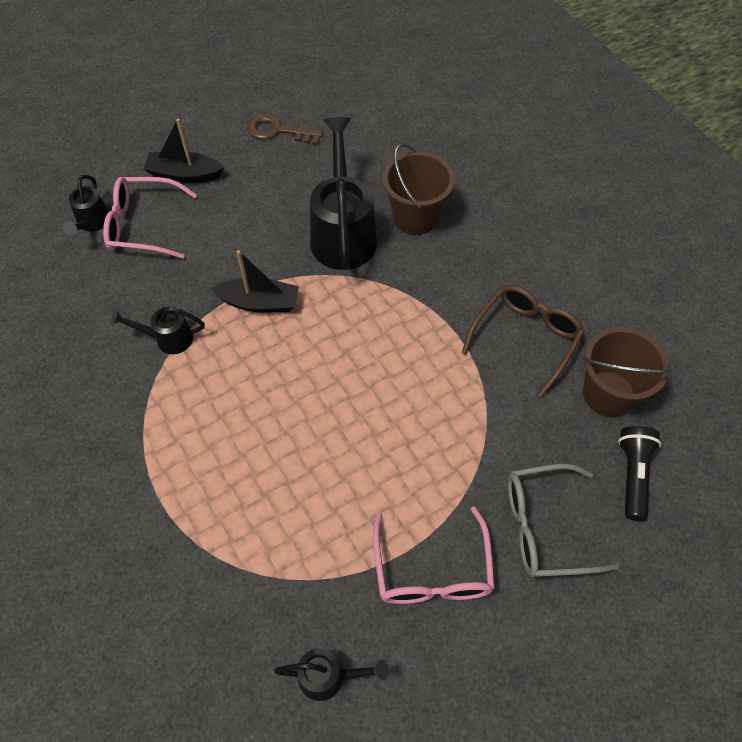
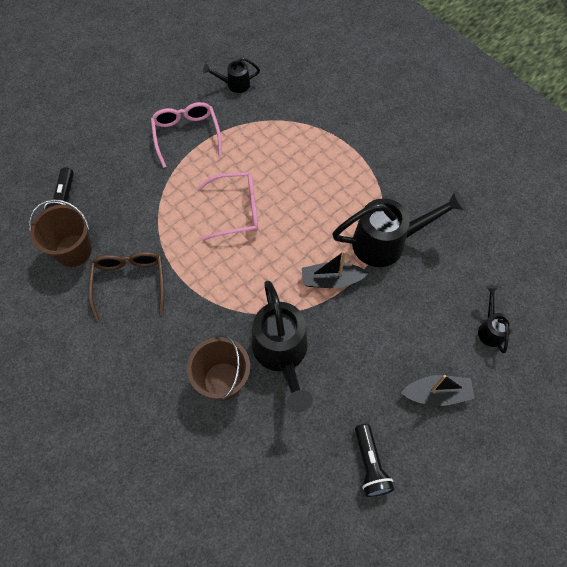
camera: 170 degrees right, 5 degrees up
(143, 225) = (448, 334): pink glasses -> pink glasses (236, 210)
(168, 338) = (387, 242): black watering can -> black watering can, size x2.00
(277, 131) = (370, 464): brown key -> black flashlight
(526, 338) = (130, 283): brown glasses -> brown glasses turned 150 degrees clockwise
(545, 527) = (121, 165): grey glasses -> none

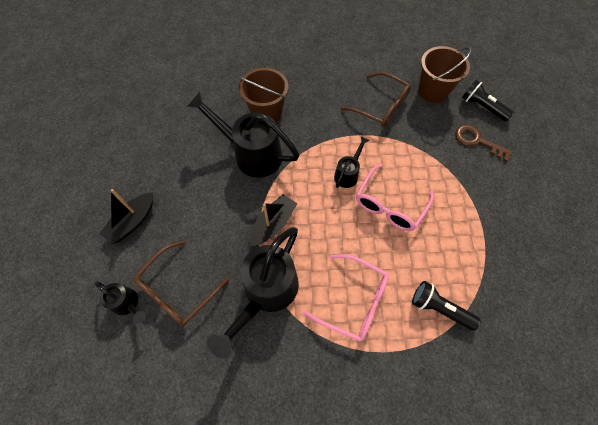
camera: 130 degrees right, 0 degrees up
(112, 185) = (477, 141): none -> brown key
(186, 135) = (498, 220): pink glasses -> pink glasses (353, 301)
(234, 84) = (542, 303): black watering can -> black watering can (348, 174)
(370, 464) = (141, 149): black flashlight -> black flashlight (439, 308)
(445, 303) = (178, 289): none -> brown glasses

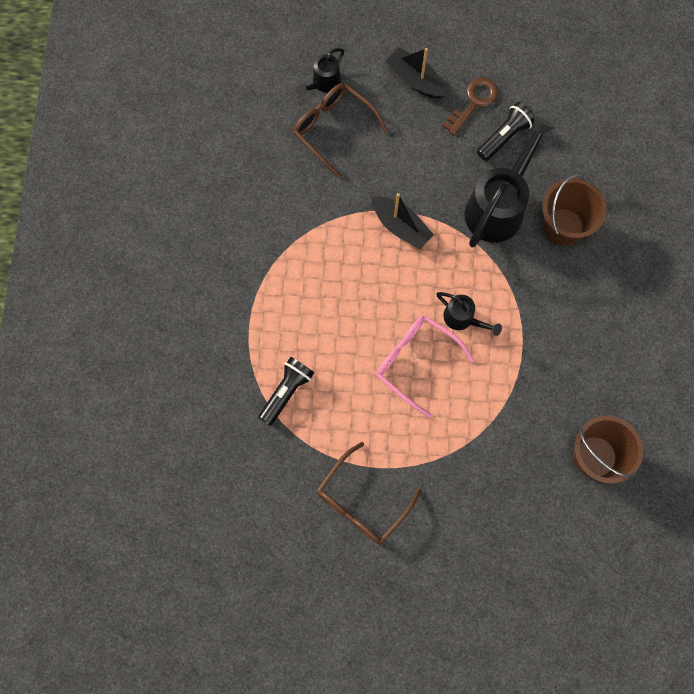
camera: 95 degrees right, 10 degrees up
(266, 293) = (321, 215): black watering can -> none
(353, 301) = (304, 303): pink glasses -> none
(380, 106) = (569, 378): brown glasses -> brown glasses (362, 501)
(477, 141) = (505, 497): brown key -> brown key (474, 102)
(482, 107) = (564, 522): black flashlight -> black flashlight (504, 136)

